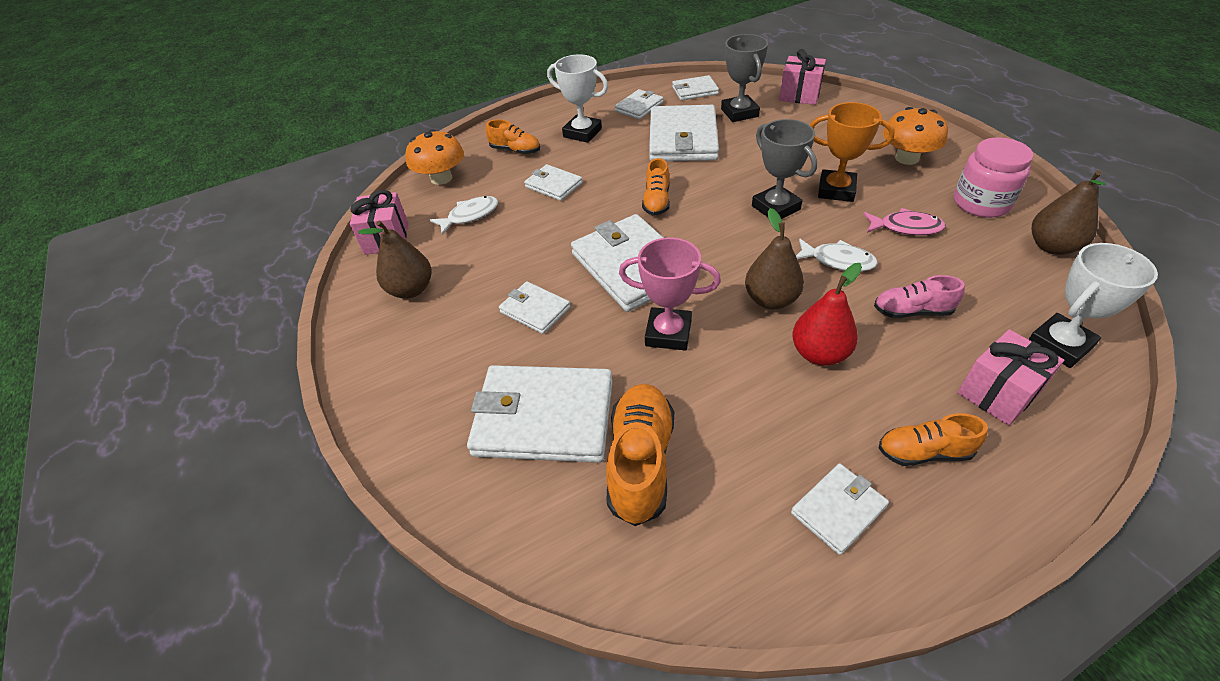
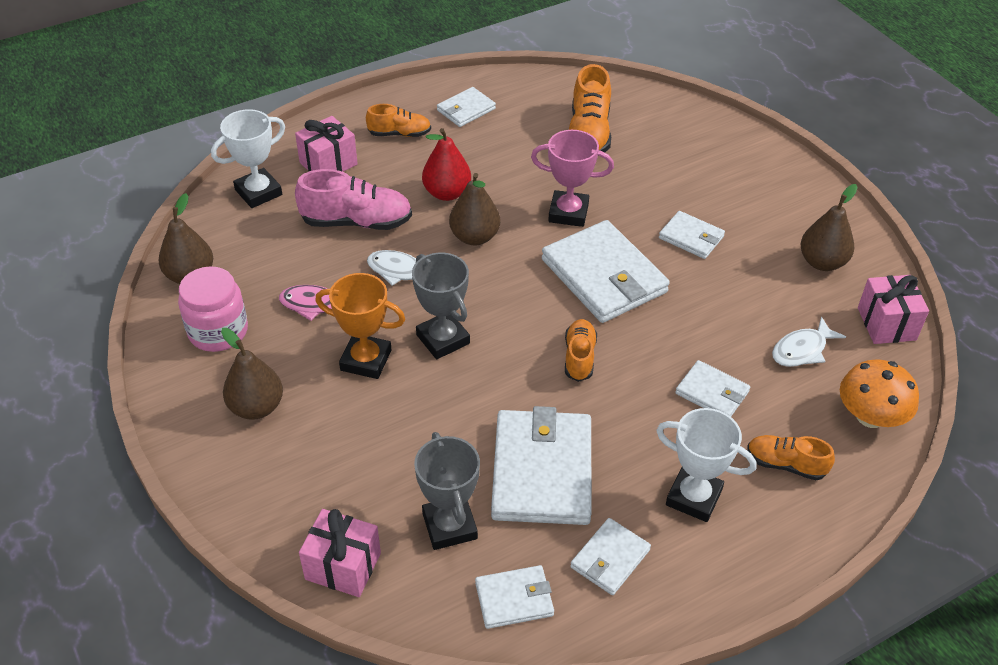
camera: 175 degrees right, 0 degrees up
(543, 417) = (662, 159): white wallet -> none
(907, 158) = (256, 407): orange mushroom -> brown pear
(912, 311) = (356, 222): pink shoe -> pink shoe, size x1.64

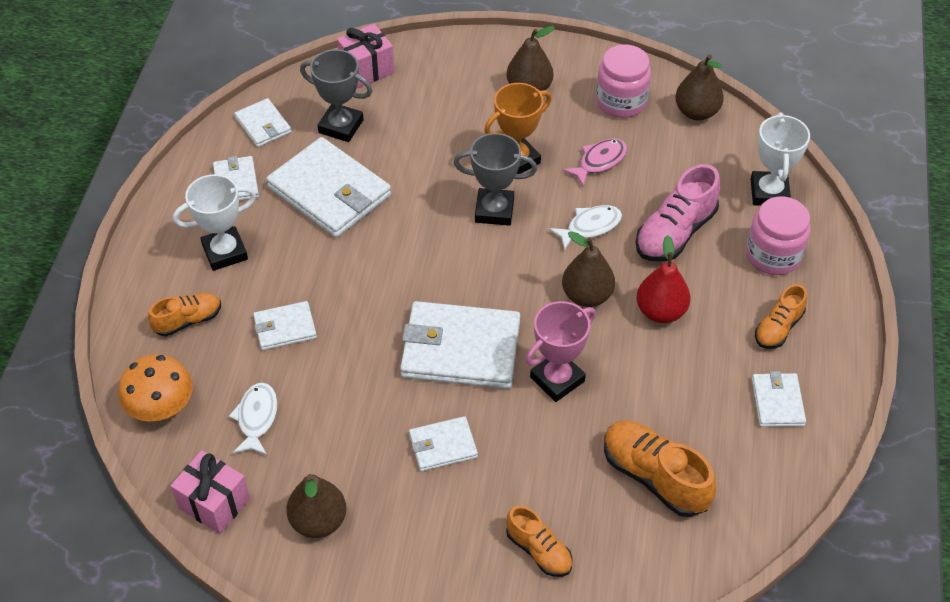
camera: 130 degrees right, 5 degrees up
(328, 163) = (773, 255): pink gift -> pink jar
(514, 599) = (263, 125): white wallet -> white wallet turned 60 degrees counterclockwise
(579, 357) = (397, 275): orange shoe -> orange shoe (539, 551)

